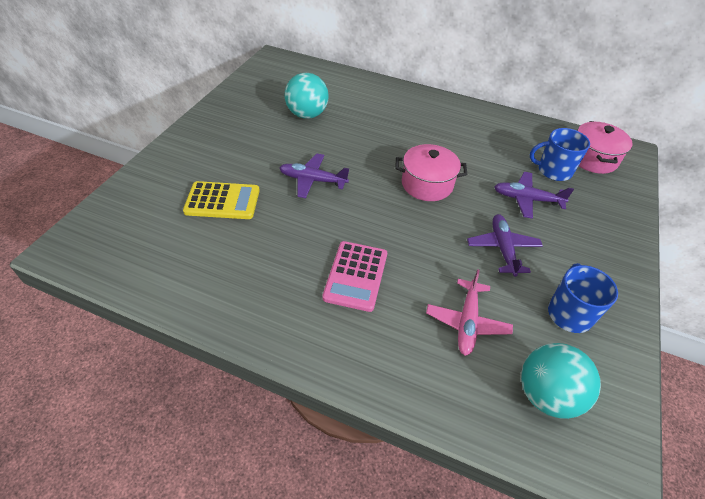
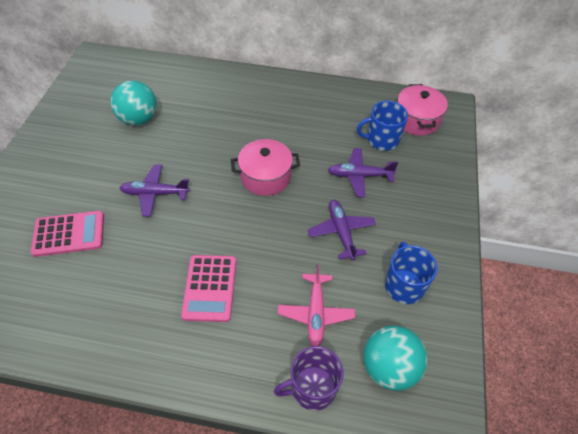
camera: 10 degrees left, 5 degrees up
(222, 201) = (69, 234): yellow calculator -> pink calculator
(455, 398) = (312, 388): none -> purple mug

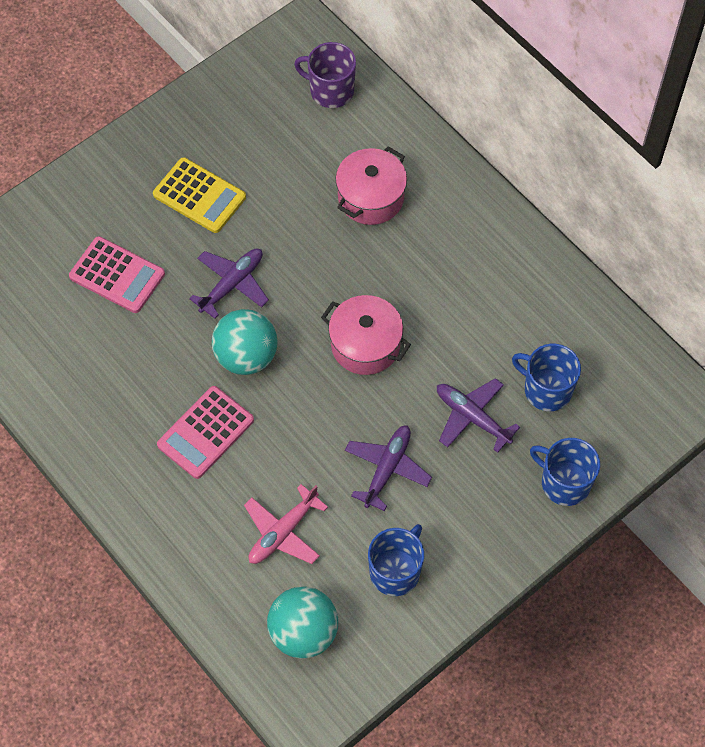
camera: 40 degrees right, 10 degrees up
(93, 161) = (199, 196): none -> yellow calculator
(139, 119) = (287, 167): turquoise ball -> turquoise ball (246, 356)
(155, 193) = (232, 284): purple plane -> purple plane turned 90 degrees clockwise
(312, 388) = (219, 595): purple mug -> purple mug (330, 90)
(417, 120) = (619, 393): pink pot -> pink pot (371, 197)
(438, 176) = (564, 482): none -> blue mug

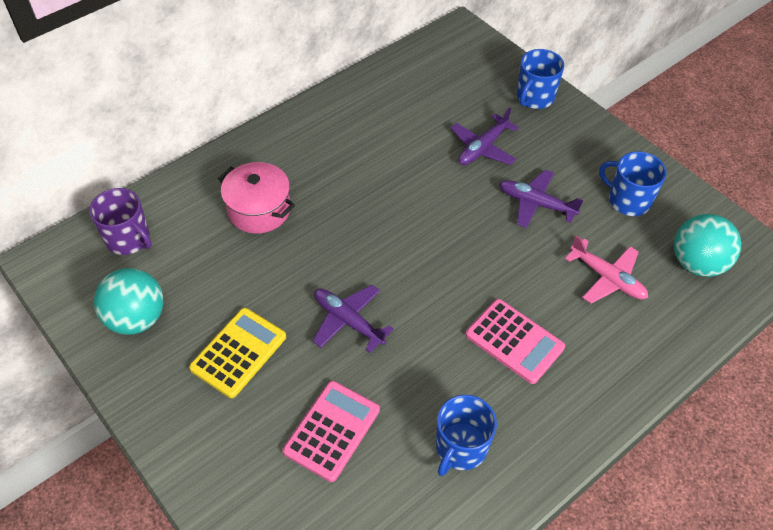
camera: 90 degrees left, 10 degrees down
(246, 356) = (429, 308): turquoise ball -> turquoise ball (137, 318)
(330, 90) = (128, 239): purple mug -> purple mug turned 75 degrees counterclockwise
(365, 345) = (416, 216): pink pot -> none
(546, 389) = (455, 103): blue mug -> blue mug (460, 448)

